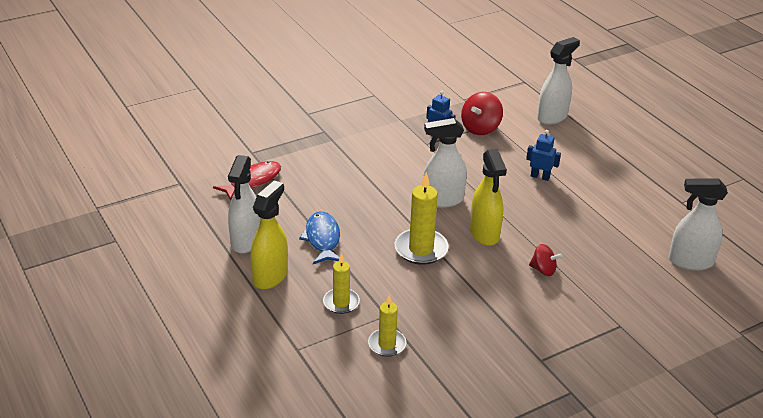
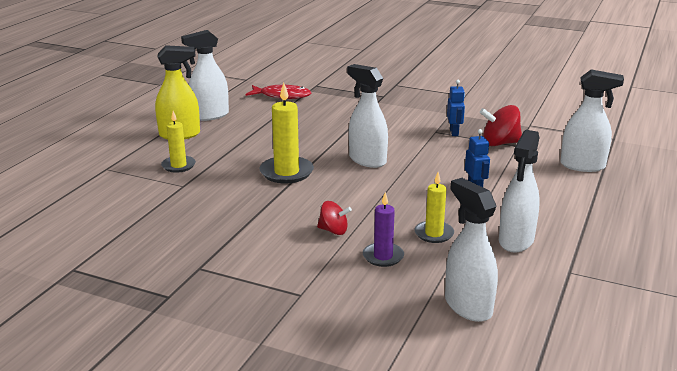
camera: 55 degrees right, 10 degrees down
(322, 239) = (247, 136): blue fish -> none
(387, 344) = (147, 197): yellow candle -> yellow candle (434, 234)
(484, 234) = (347, 190): yellow spray bottle -> none
(543, 270) = (333, 231): red spinning top -> red spinning top turned 60 degrees counterclockwise
(600, 265) = (383, 256): none -> purple candle
(628, 200) = (516, 241): none -> white spray bottle

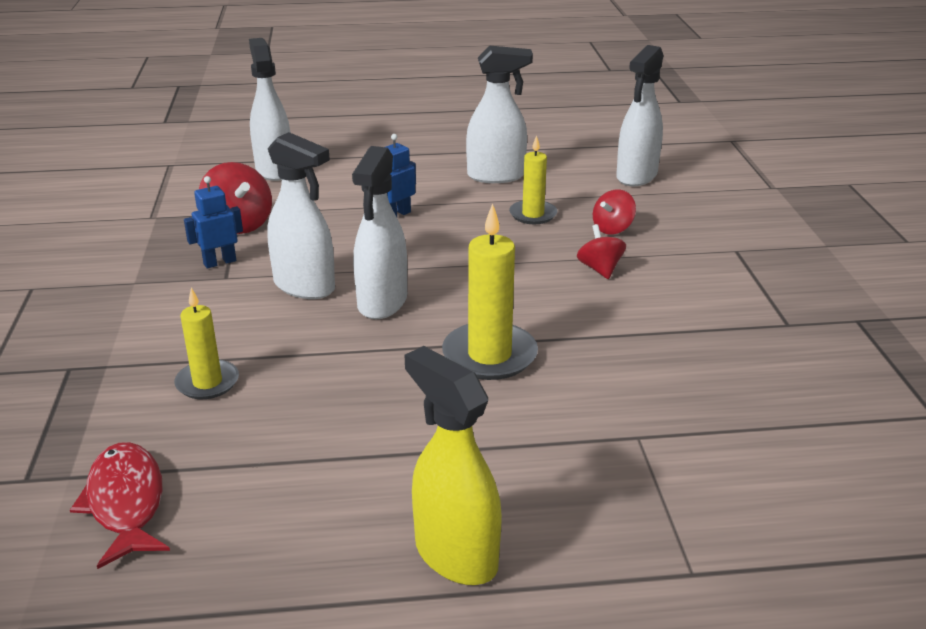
camera: 120 degrees left, 5 degrees up
(178, 166) = (582, 479): yellow candle -> yellow candle (207, 382)
(209, 115) = (318, 564): white spray bottle -> white spray bottle (305, 286)
(383, 256) = (612, 228): purple candle -> red spinning top

